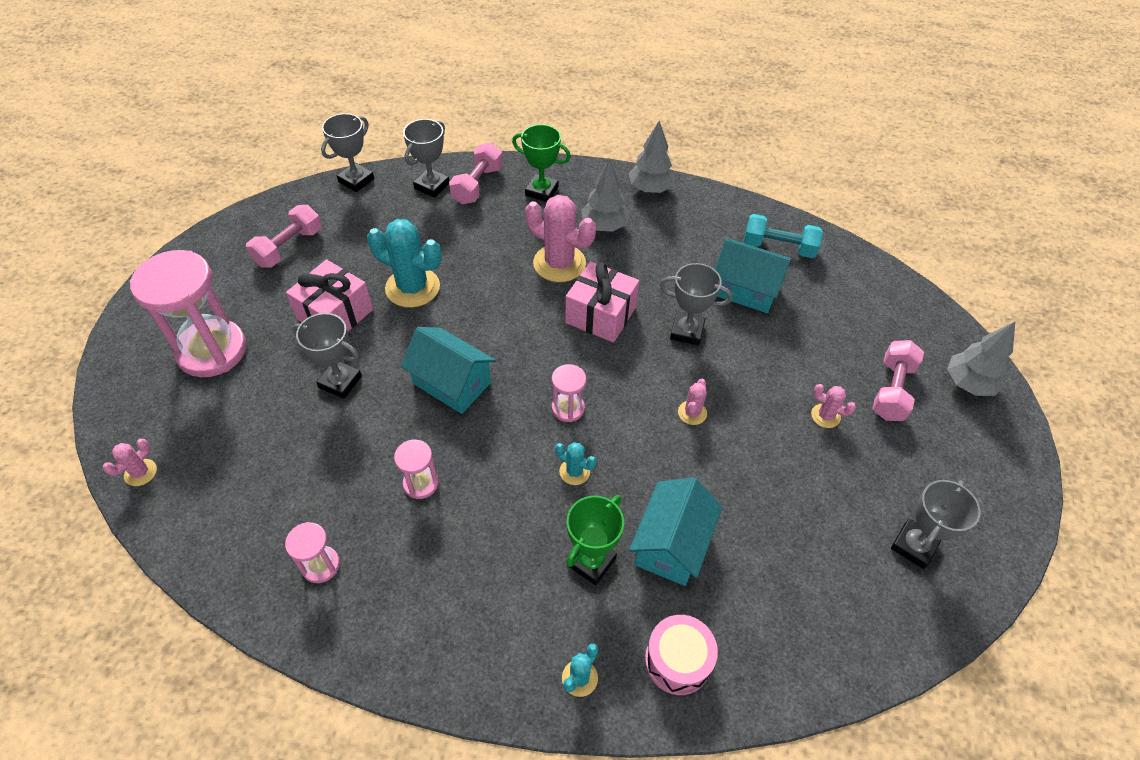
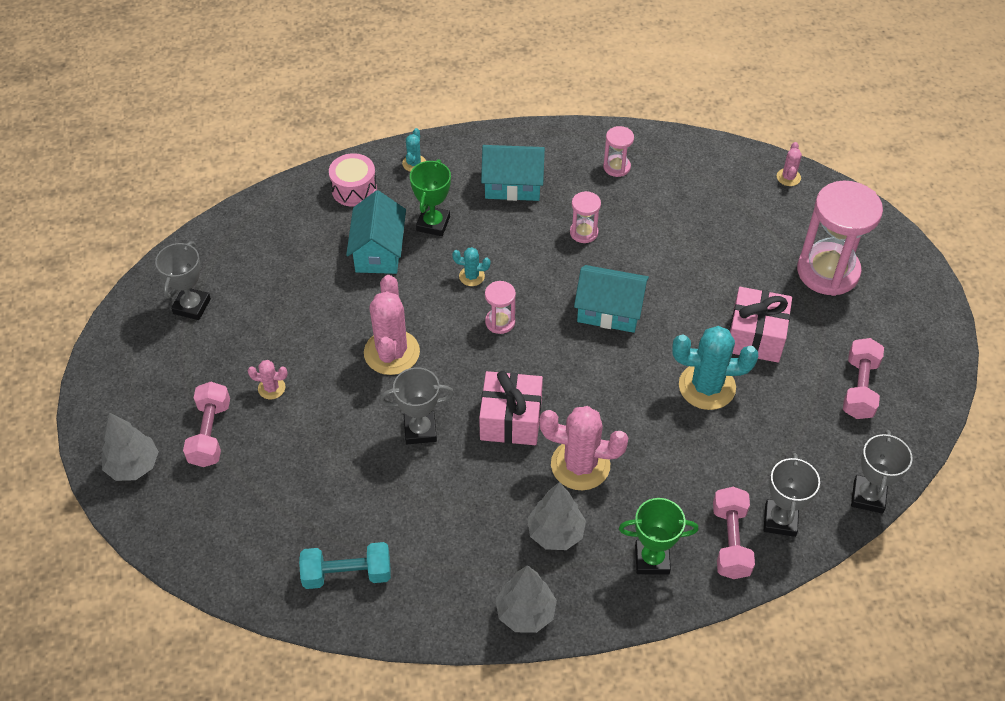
camera: 160 degrees right, 0 degrees up
(340, 382) = (701, 282): grey trophy -> none
(692, 413) = (391, 352): pink cactus -> pink cactus, size x2.08
(745, 290) = (373, 500): turquoise house -> turquoise house (513, 185)

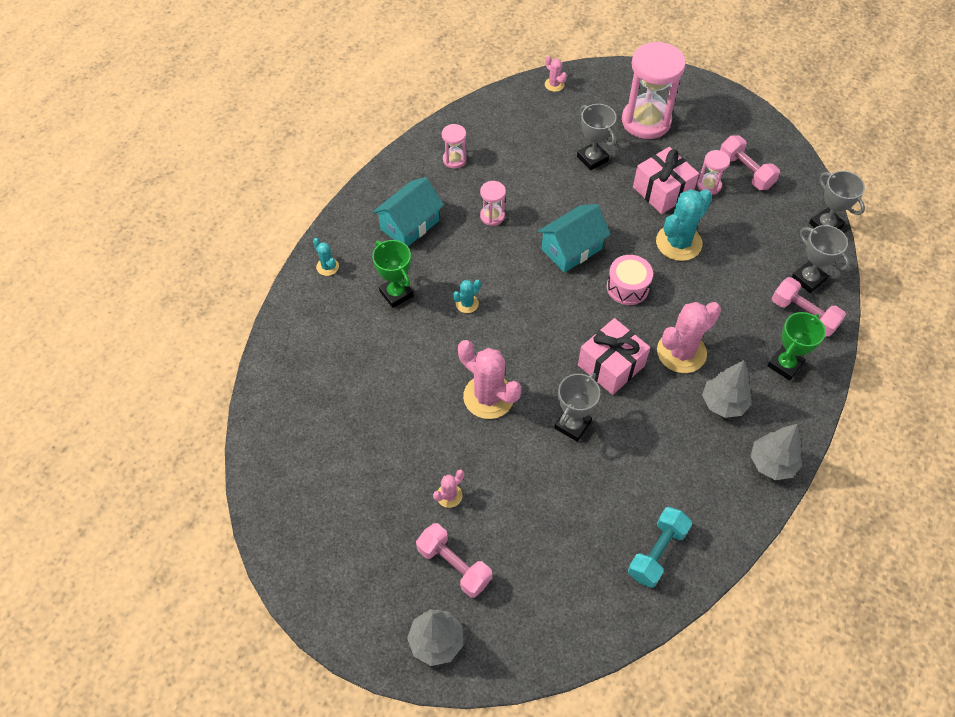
camera: 50 degrees left, 5 degrees up
(192, 306) = (316, 501): grey trophy -> grey trophy (592, 159)
(354, 189) = (312, 319): pink drum -> pink drum (627, 287)
(378, 251) = (387, 343): turquoise house -> none
(500, 322) = (523, 315): pink hourglass -> pink hourglass (709, 185)

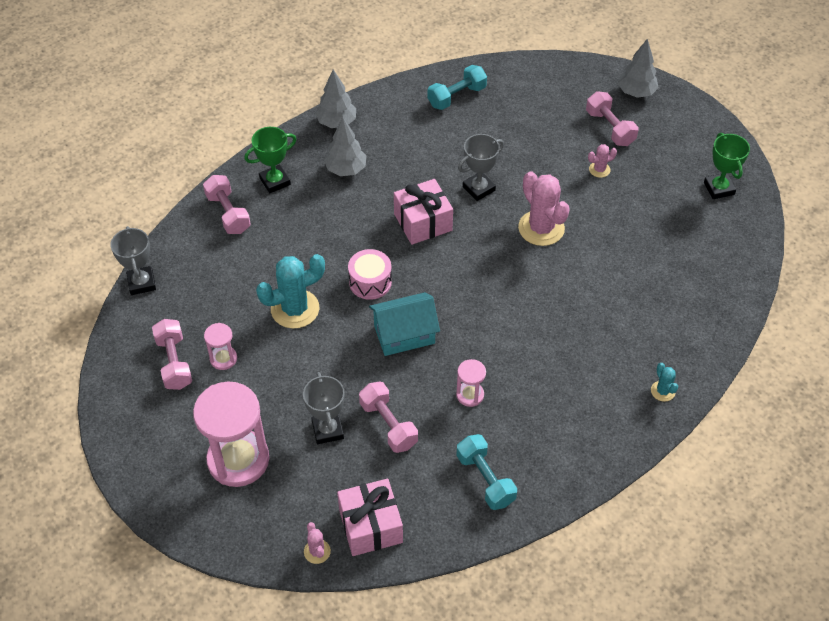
camera: 160 degrees left, 5 degrees down
(396, 294) = (598, 342): green trophy -> green trophy (719, 188)
(409, 225) = (562, 412): turquoise house -> none
(454, 159) = (485, 479): pink hourglass -> turquoise dumbbell
(467, 303) = (531, 312): turquoise cactus -> none
(547, 175) = (388, 425): none -> pink dumbbell
(662, 191) = (275, 368): pink gift -> pink gift (370, 526)
(681, 352) = (355, 215): pink cactus -> none
(808, 279) = (199, 240): grey trophy -> none

